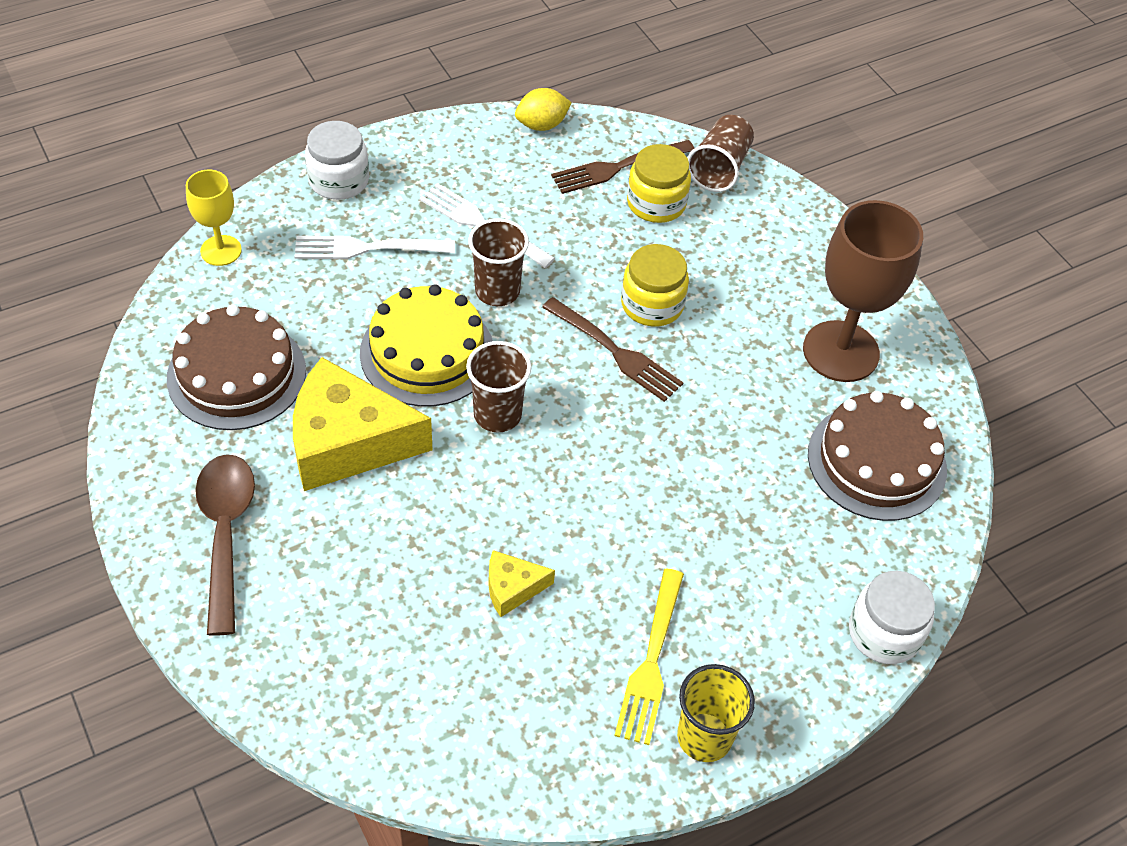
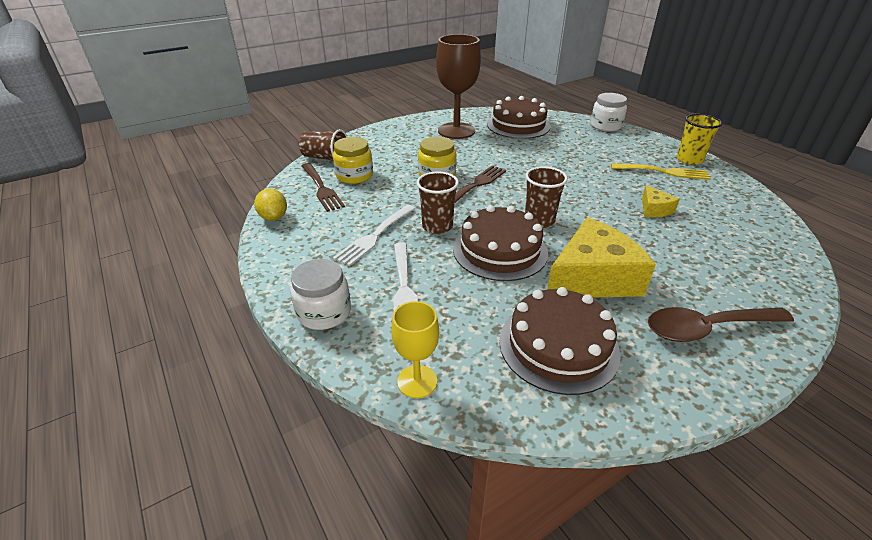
camera: 90 degrees left, 15 degrees down
(348, 442) = (592, 278): yellow cheese -> yellow cheese turned 120 degrees counterclockwise
(427, 352) = (500, 250): yellow cake -> brown cake

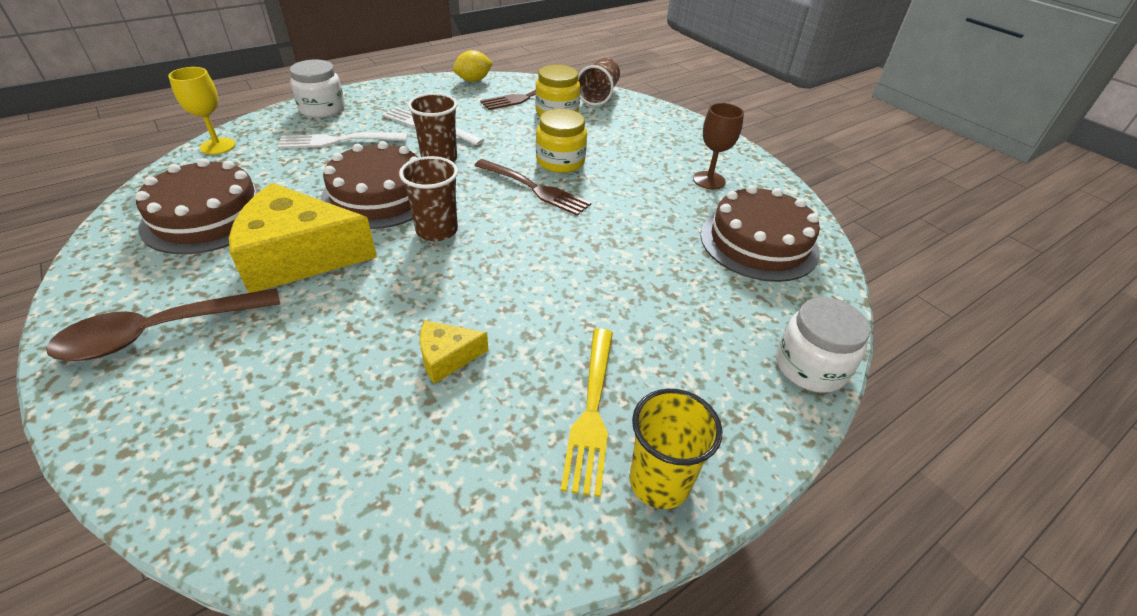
camera: 85 degrees right, 5 degrees up
(456, 131) = (709, 180): brown goblet -> brown goblet, size x0.54
(592, 278) = (299, 256): yellow cheese -> yellow cheese turned 120 degrees clockwise
(706, 328) = (158, 333): brown spoon -> brown spoon turned 105 degrees counterclockwise

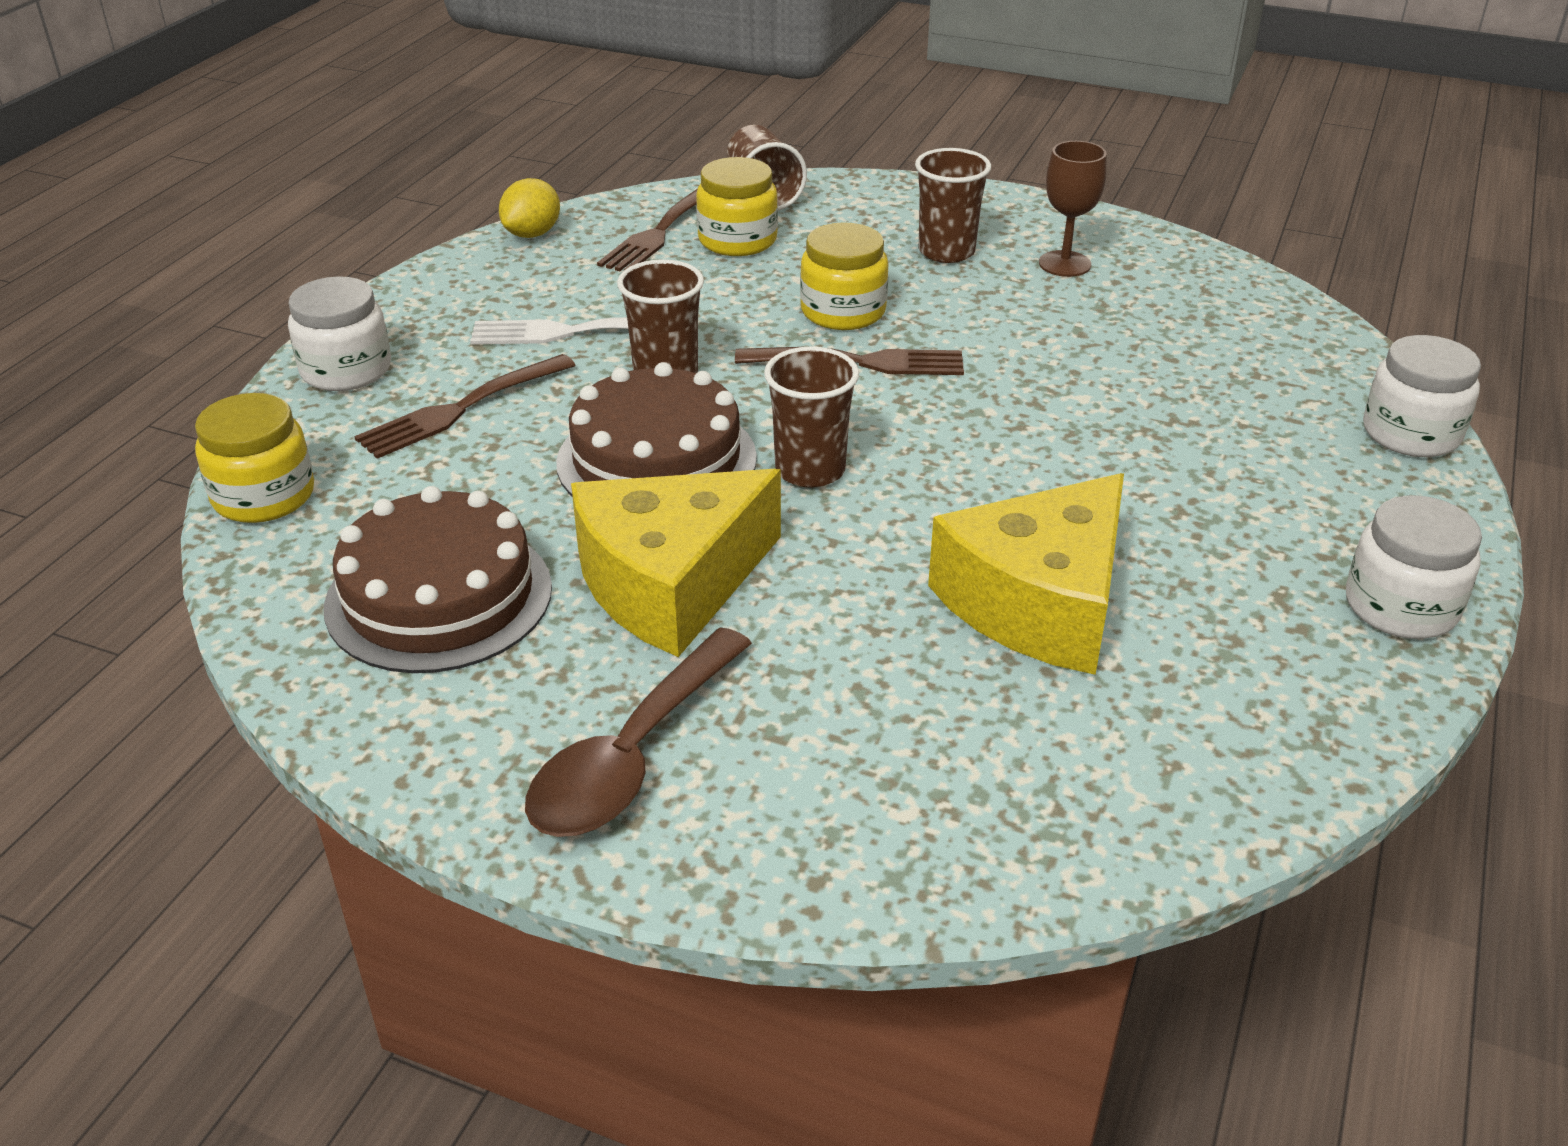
camera: 30 degrees left, 5 degrees down
(218, 146) = (264, 496): yellow goblet -> yellow jar
(339, 141) = (462, 408): white fork -> brown fork
(447, 357) = (1039, 603): yellow cheese -> yellow cheese, size x2.16
(591, 410) = (1260, 577): yellow fork -> none
(652, 152) = (946, 252): none -> brown cup
(659, 482) = (1400, 606): yellow cup -> white jar
(758, 243) = (1212, 321): brown cake -> none

